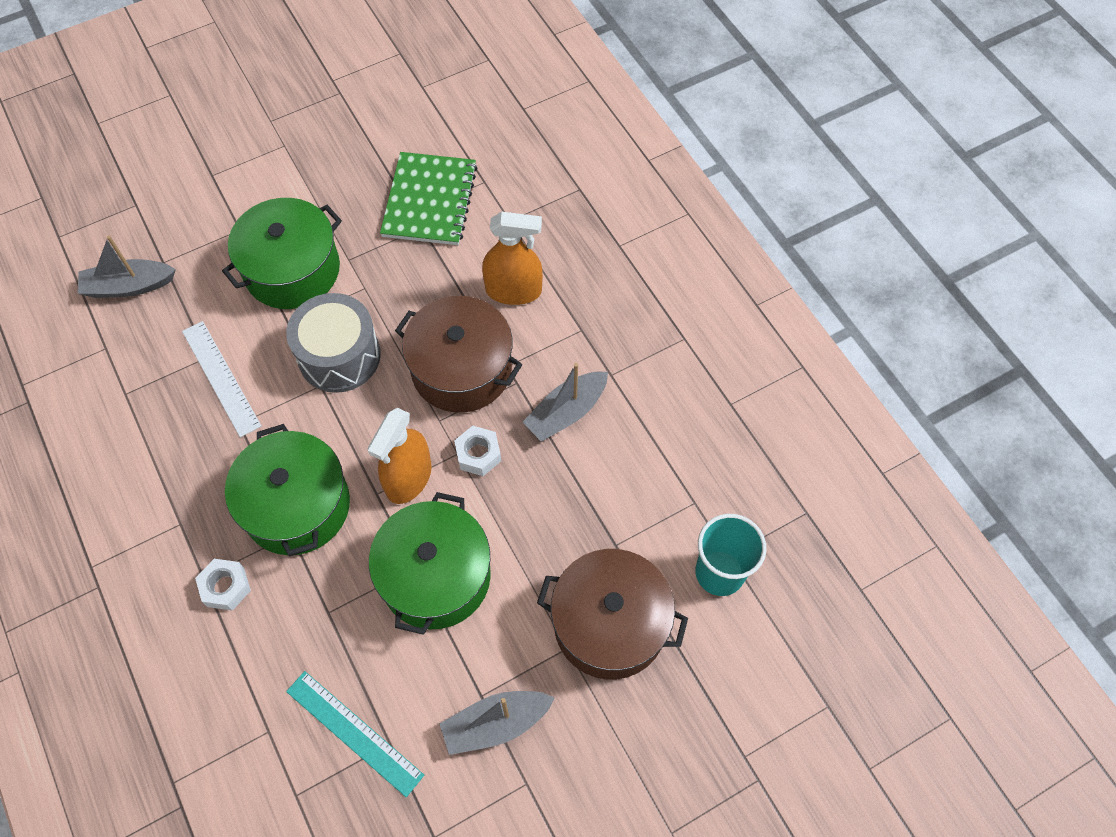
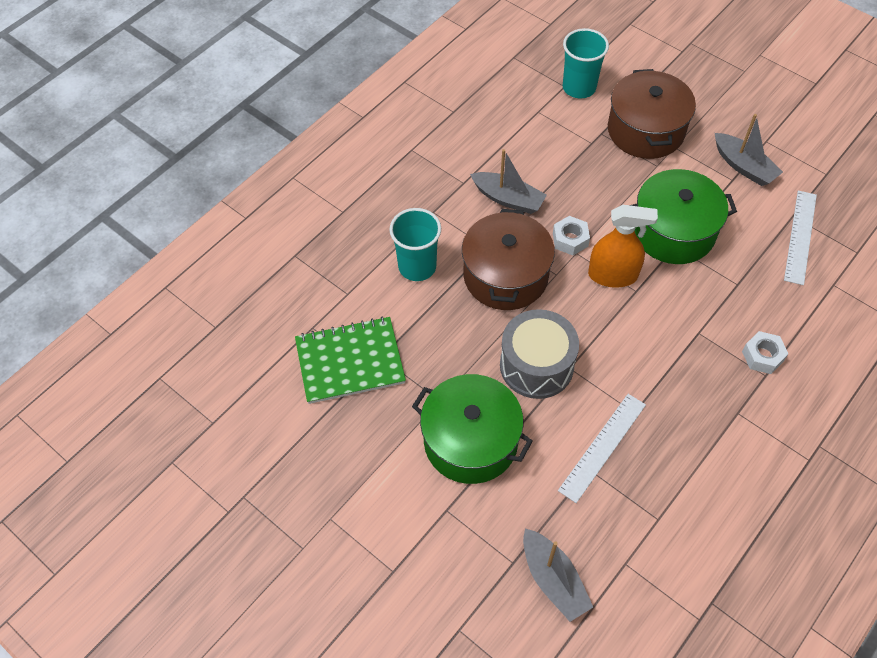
camera: 110 degrees left, 5 degrees down
(297, 505) = (676, 338): green pot -> none
(354, 732) = (800, 236): turquoise ruler -> white ruler
(513, 290) = (417, 266): orange spray bottle -> turquoise cup

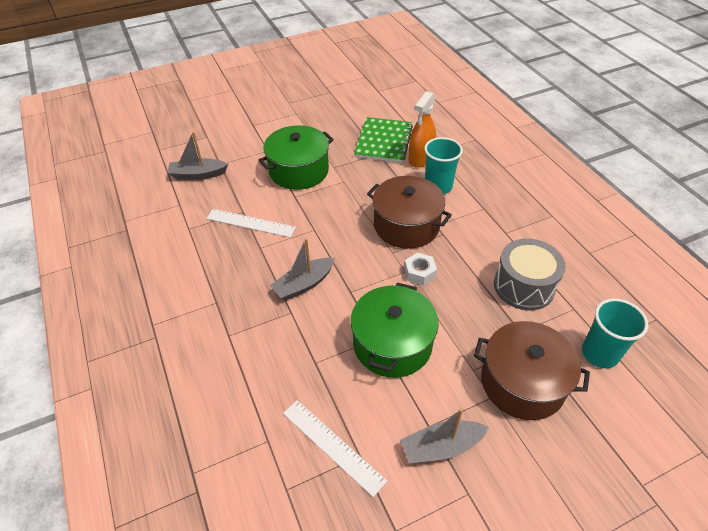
camera: 115 degrees right, 10 degrees down
(508, 199) = (478, 252): grey boat -> grey boat (304, 284)
(536, 365) = (327, 215): grey drum -> grey drum (524, 286)
(602, 446) = (250, 223): white ruler -> white ruler turned 45 degrees counterclockwise
(612, 275) = (372, 284): orange spray bottle -> orange spray bottle (420, 158)
(762, 356) = (244, 342): white nut -> none

